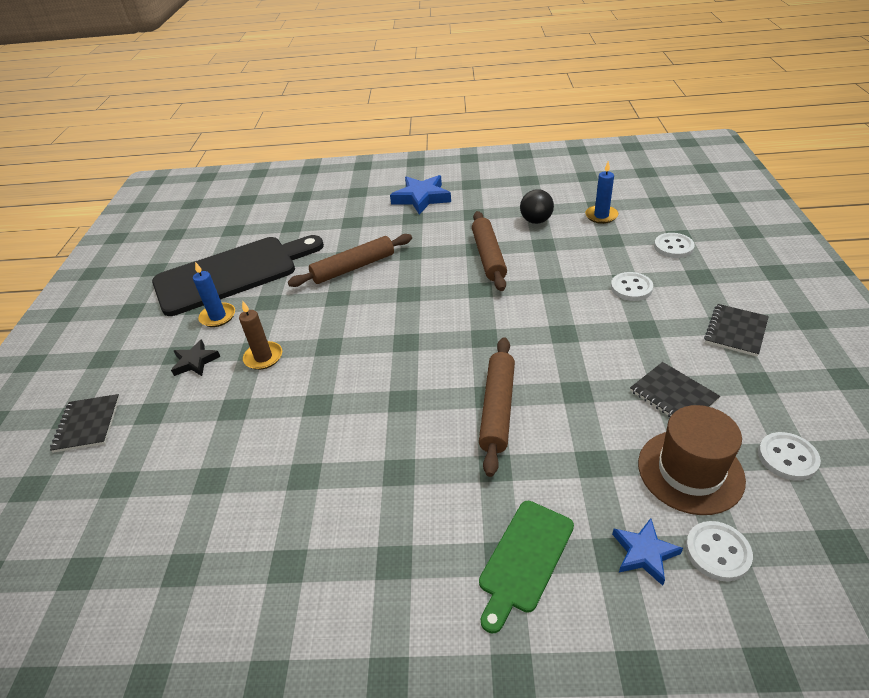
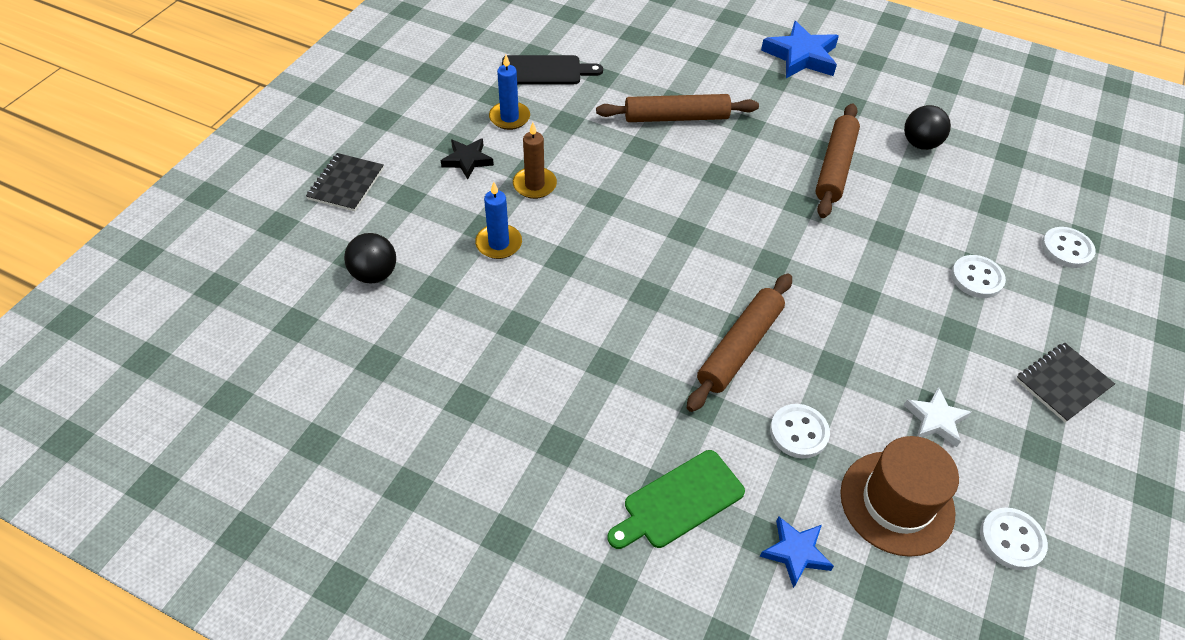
camera: 20 degrees right, 10 degrees up
(146, 490) = (374, 274): none -> black ball
(232, 273) = (545, 71): black cutting board -> black cutting board, size x0.51
(601, 216) = (1005, 170): blue candle -> blue candle (499, 243)
(673, 395) = (935, 420): black notebook -> white star
(717, 552) = (868, 587): white button -> white button (799, 432)

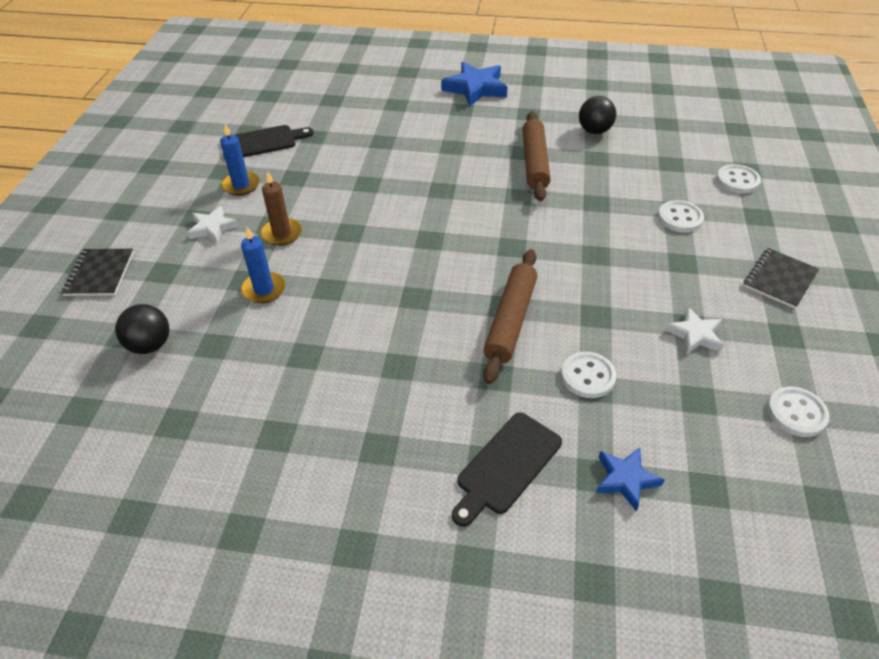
camera: 15 degrees left, 5 degrees down
(467, 160) = (212, 228): black star -> white star
(676, 118) = (389, 154): brown rolling pin -> none
(679, 501) = (506, 466): green cutting board -> black cutting board
(897, 502) = (692, 411): brown hat -> none

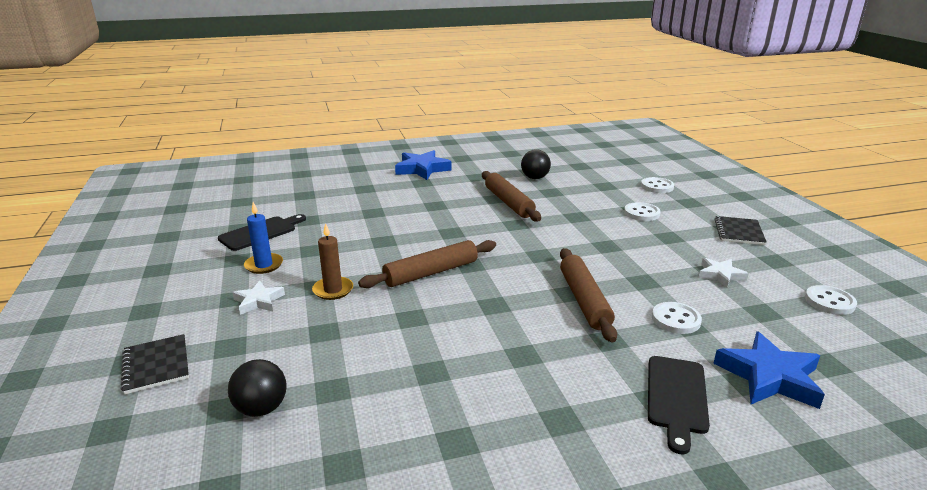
camera: 25 degrees left, 20 degrees down
(264, 289) = (349, 333): blue candle -> none
(384, 239) = (431, 273): none -> brown rolling pin
(626, 479) = (769, 376): blue star -> blue star, size x1.70

